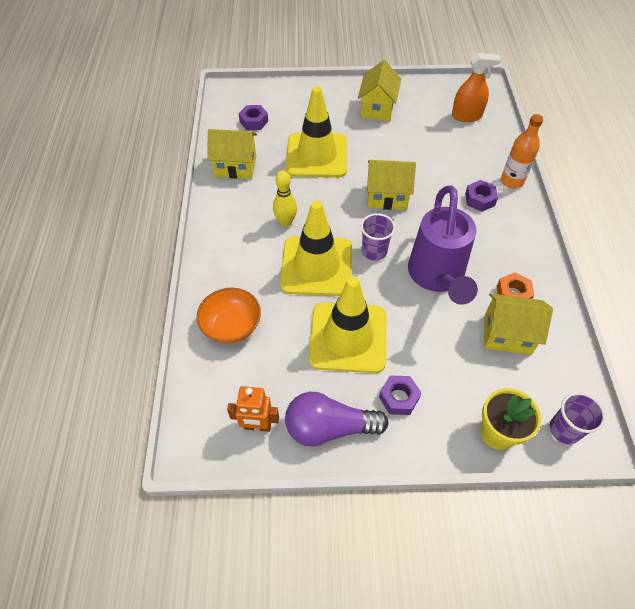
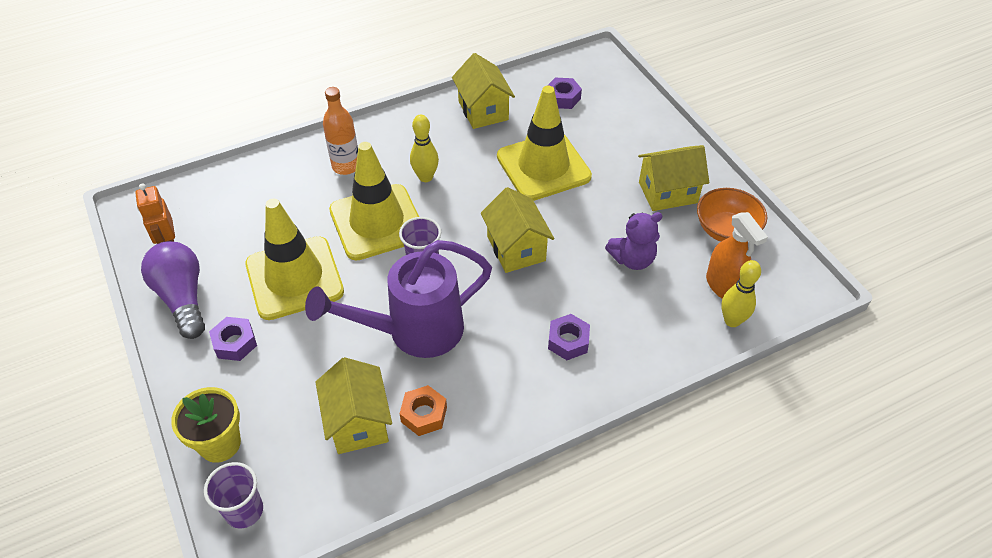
camera: 65 degrees right, 5 degrees down
(231, 326) = (272, 187): orange bowl -> orange bowl (726, 230)
(426, 145) = (632, 259): none -> purple teddy bear
(494, 123) = (732, 321): none -> yellow bowling pin
(512, 181) = (625, 369): orange bottle -> orange bottle (346, 166)

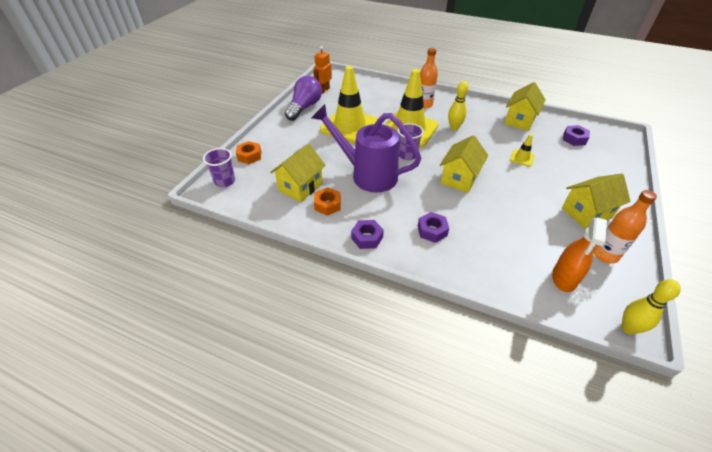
camera: 50 degrees right, 5 degrees down
(220, 443) = (249, 156): yellow flower pot -> orange nut
(235, 343) = (300, 131): purple nut -> purple nut (367, 238)
(543, 166) = (522, 158): yellow traffic cone -> yellow traffic cone, size x0.41
(632, 259) = (519, 225): purple teddy bear -> none
(668, 192) = (586, 213): yellow house -> yellow house turned 60 degrees counterclockwise
(726, 230) = (605, 255): orange bowl -> orange bottle
(732, 321) = (545, 297): yellow bowling pin -> yellow bowling pin (628, 328)

